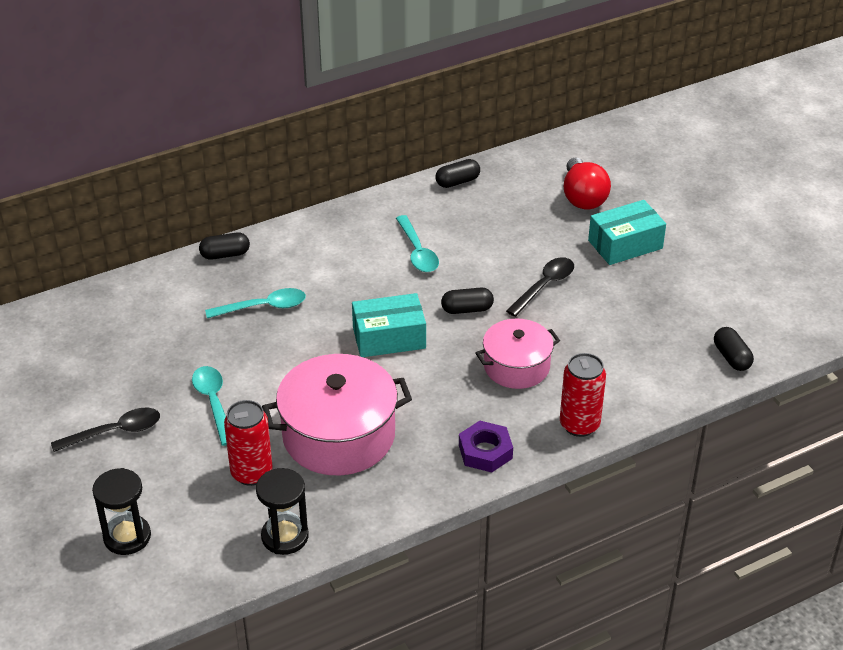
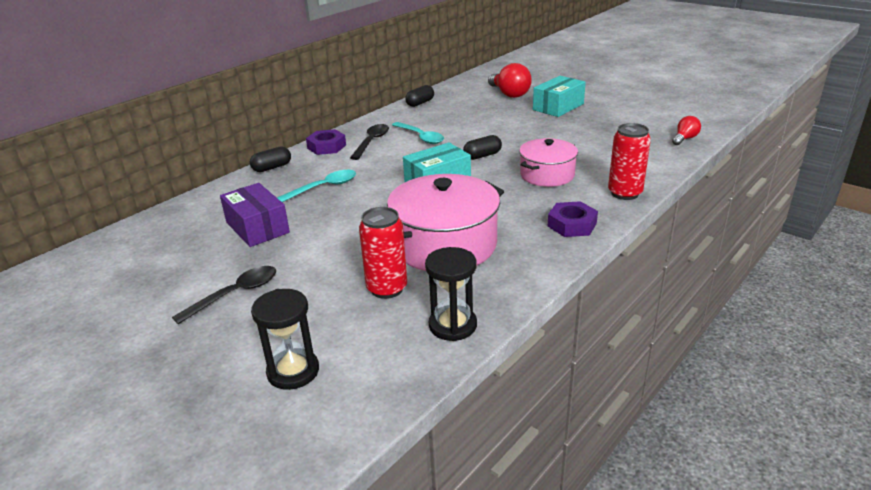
camera: 20 degrees left, 10 degrees down
(170, 347) = (257, 227): none -> purple box
(213, 403) = (319, 252): turquoise spoon -> none
(301, 235) = (326, 147): none -> purple nut
(544, 286) = (525, 134): black spoon -> black spoon (371, 142)
(731, 357) = (685, 139): black capsule -> red light bulb

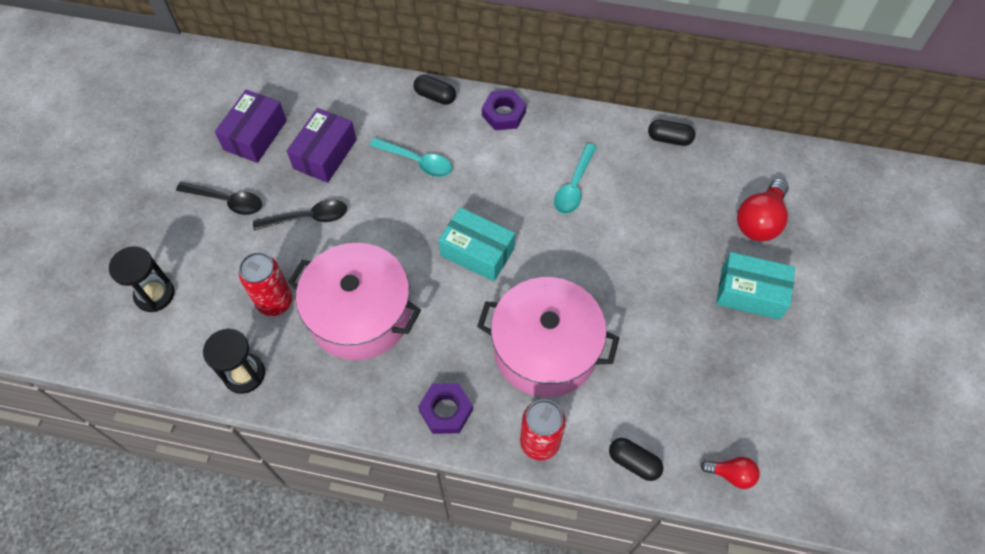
camera: 60 degrees right, 30 degrees up
(182, 260) = (255, 135): none -> purple box
(371, 142) = (536, 147): black spoon -> black spoon (308, 218)
(482, 156) = (559, 267): black capsule -> black capsule (634, 462)
(547, 175) = (545, 349): pink pot -> pink pot, size x1.62

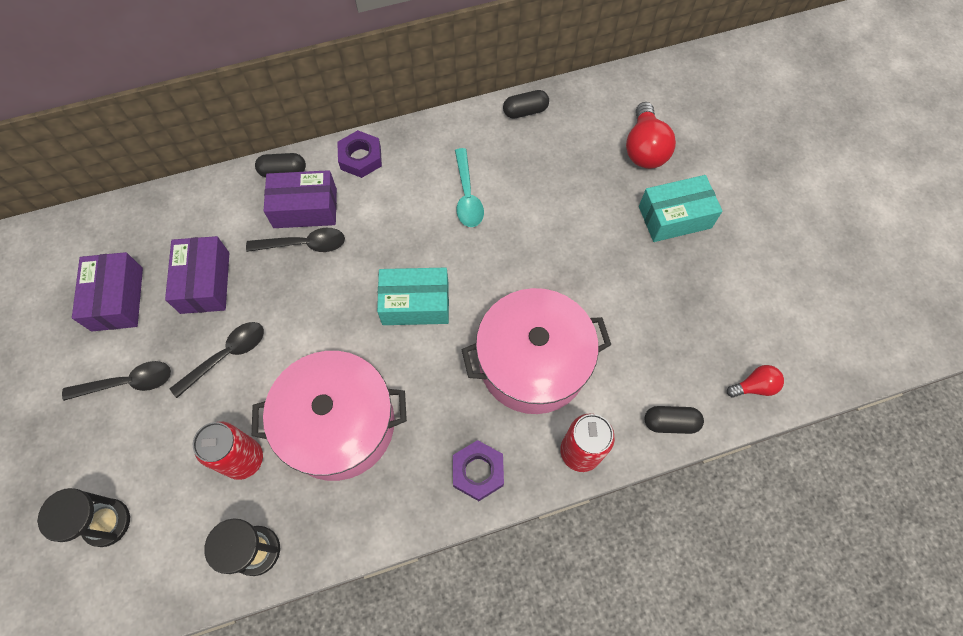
camera: 30 degrees left, 5 degrees up
(417, 161) = (304, 244): turquoise spoon -> black spoon
(435, 133) = (305, 208): none -> purple box

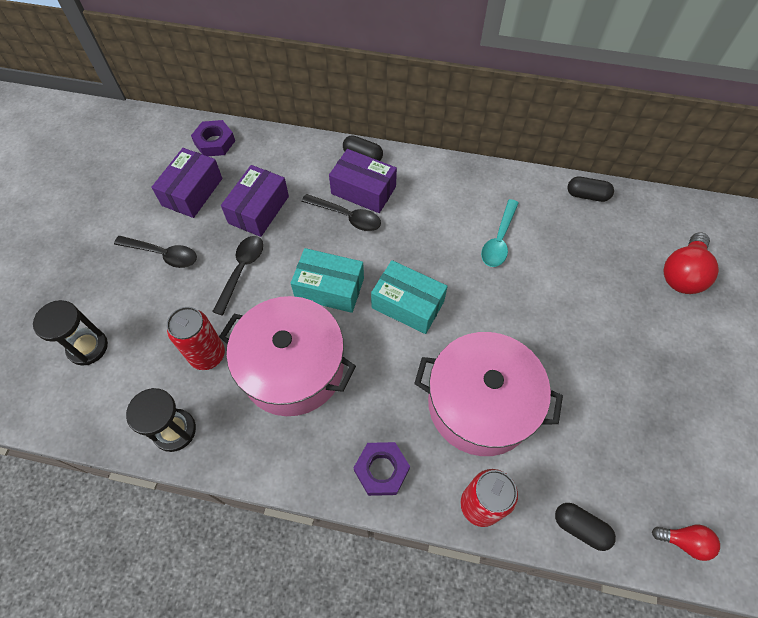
camera: 30 degrees right, 5 degrees down
(226, 356) = (241, 271): black spoon -> black spoon turned 60 degrees counterclockwise
(360, 158) = (428, 172): purple nut -> purple nut (214, 142)
(674, 217) = (681, 346): turquoise box -> turquoise box (329, 288)

